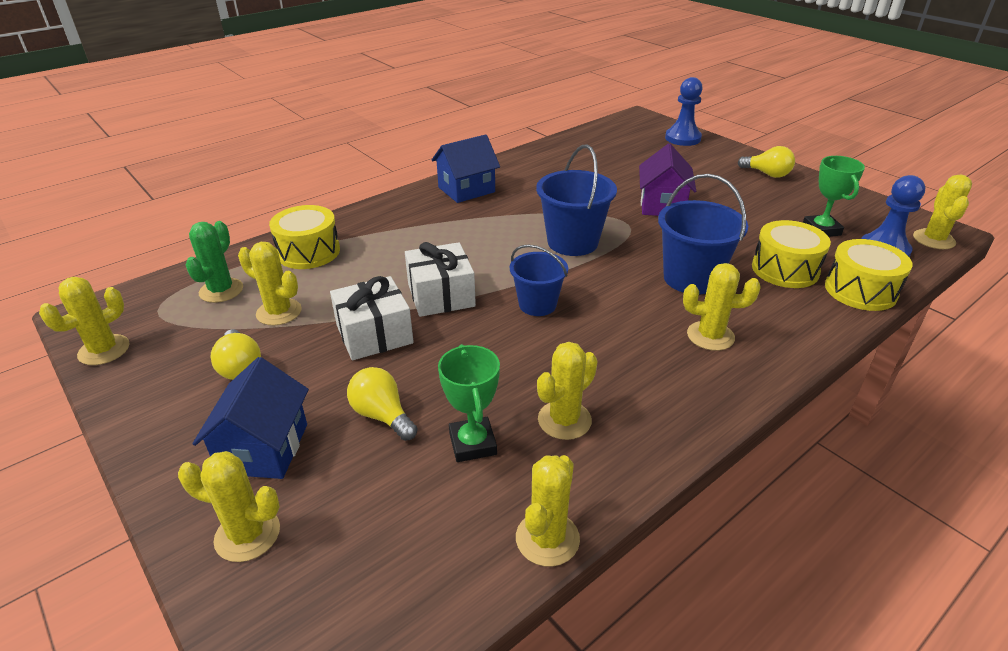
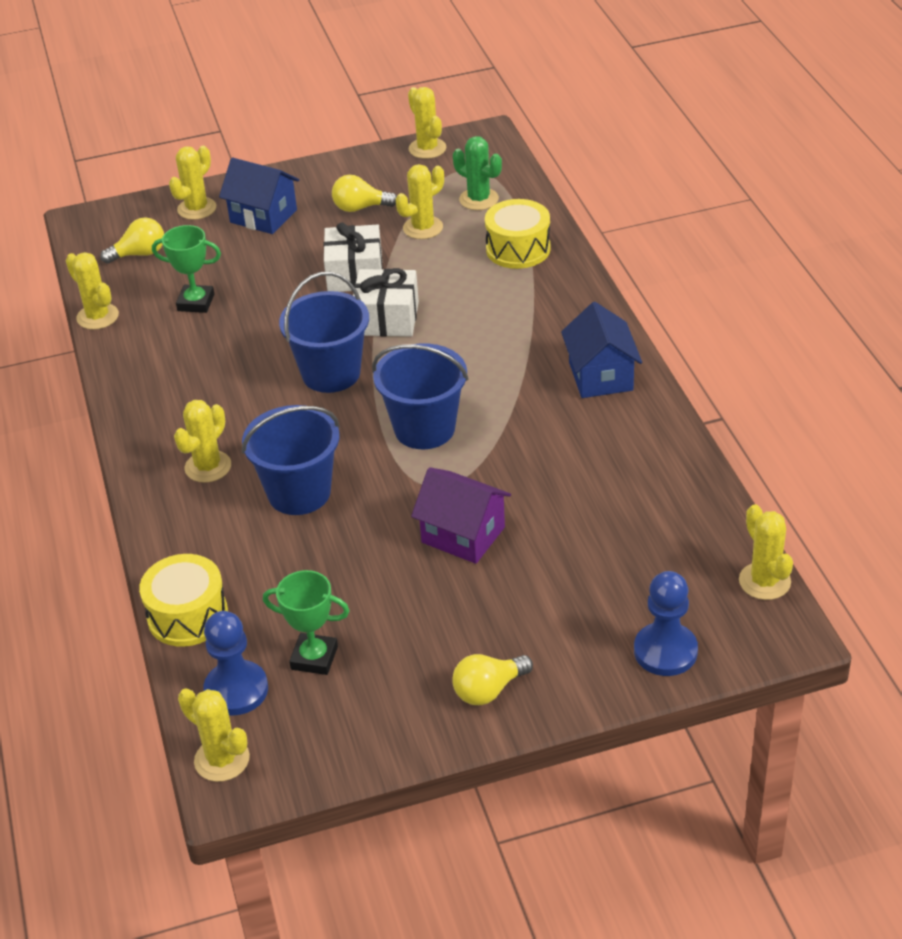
camera: 115 degrees right, 5 degrees up
(382, 415) = (255, 267): yellow light bulb -> yellow light bulb (139, 254)
(537, 304) = (331, 373): blue bucket -> blue bucket, size x1.54
(564, 420) = (182, 350): yellow cactus -> yellow cactus (764, 581)
(785, 269) = (263, 575): yellow drum -> none

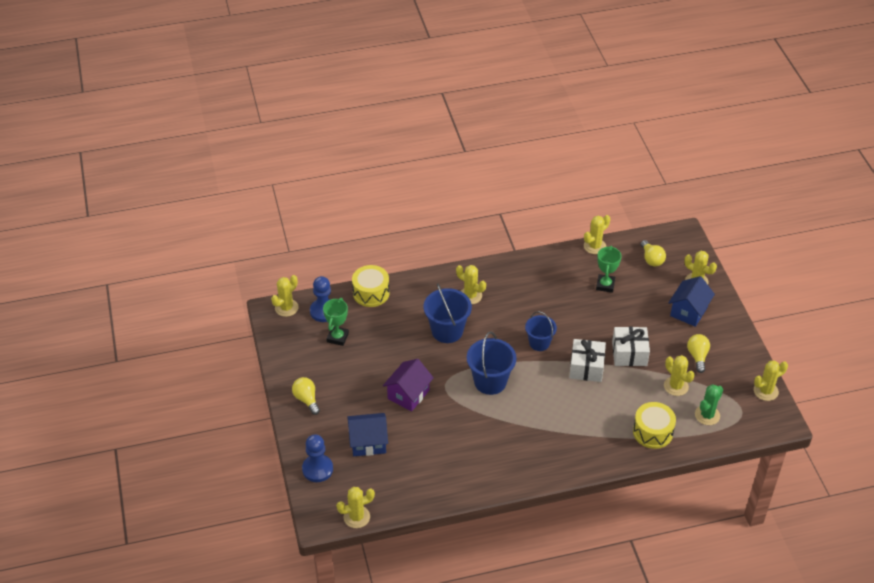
camera: 90 degrees right, 5 degrees up
(331, 373) = (539, 343): blue bucket -> blue bucket, size x0.65
(600, 376) = (527, 462): blue house -> blue house (368, 442)

